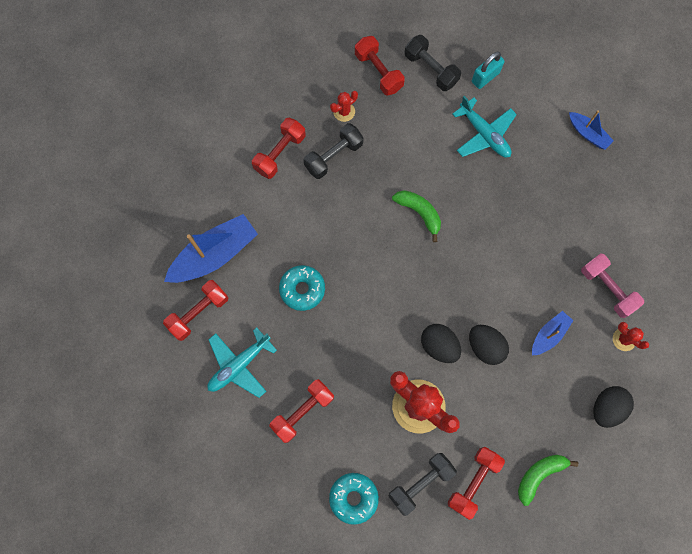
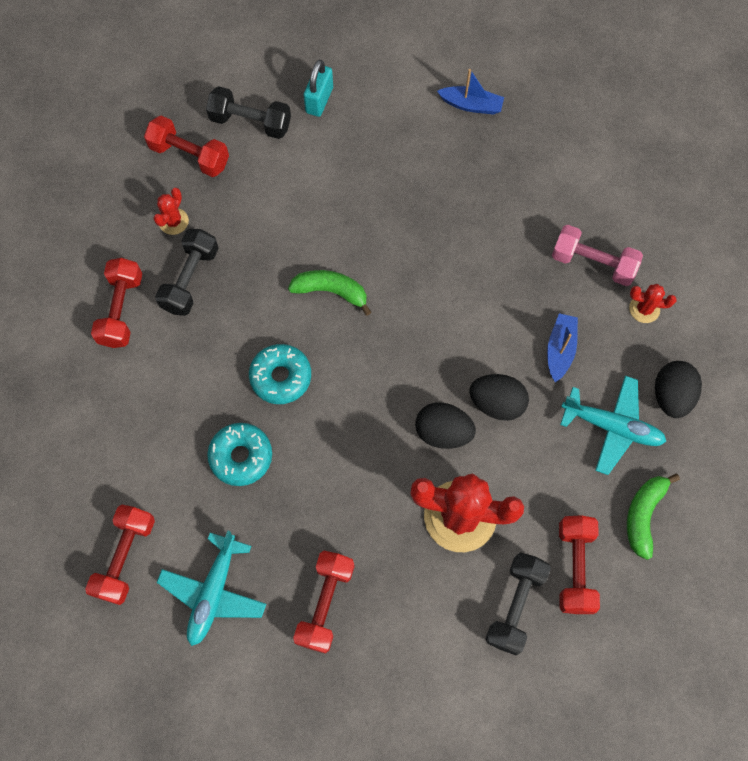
camera: 30 degrees left, 5 degrees down
(215, 254) = (106, 474): blue boat -> none
(353, 497) = (446, 671): turquoise donut -> turquoise donut (281, 377)
(484, 134) = (355, 164): turquoise plane -> turquoise plane (612, 427)

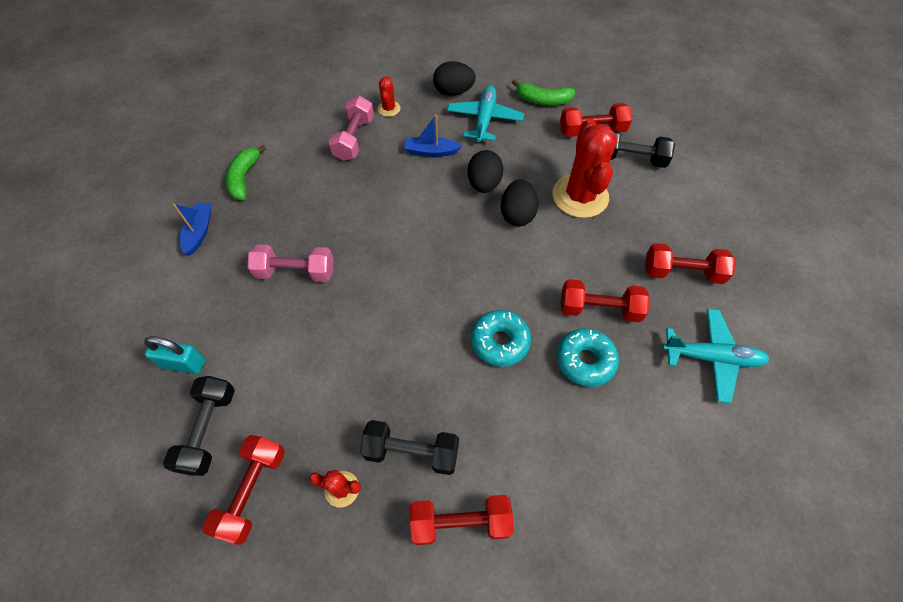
camera: 100 degrees left, 10 degrees down
(125, 557) = (716, 444): red dumbbell -> red dumbbell (599, 309)
(331, 291) = (405, 314): green banana -> green banana (244, 178)
(403, 193) = (296, 272): none -> pink dumbbell

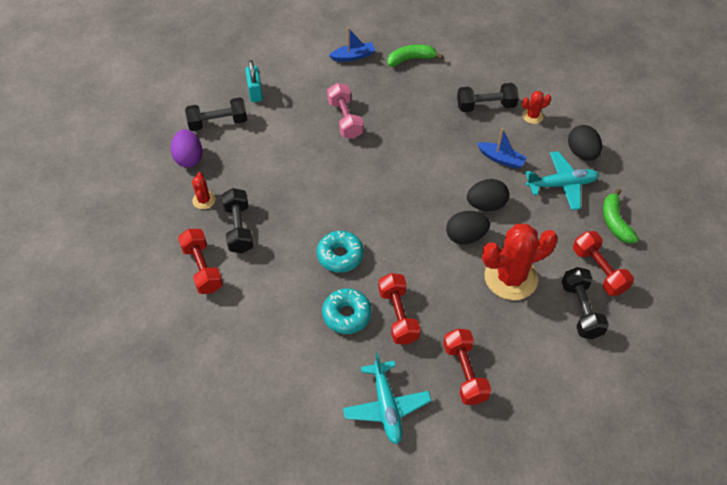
camera: 70 degrees right, 5 degrees down
(252, 491) = (189, 158): red dumbbell -> purple egg
(354, 139) = (486, 106): pink dumbbell -> black dumbbell
(431, 151) = (501, 159): blue boat -> blue boat turned 135 degrees clockwise

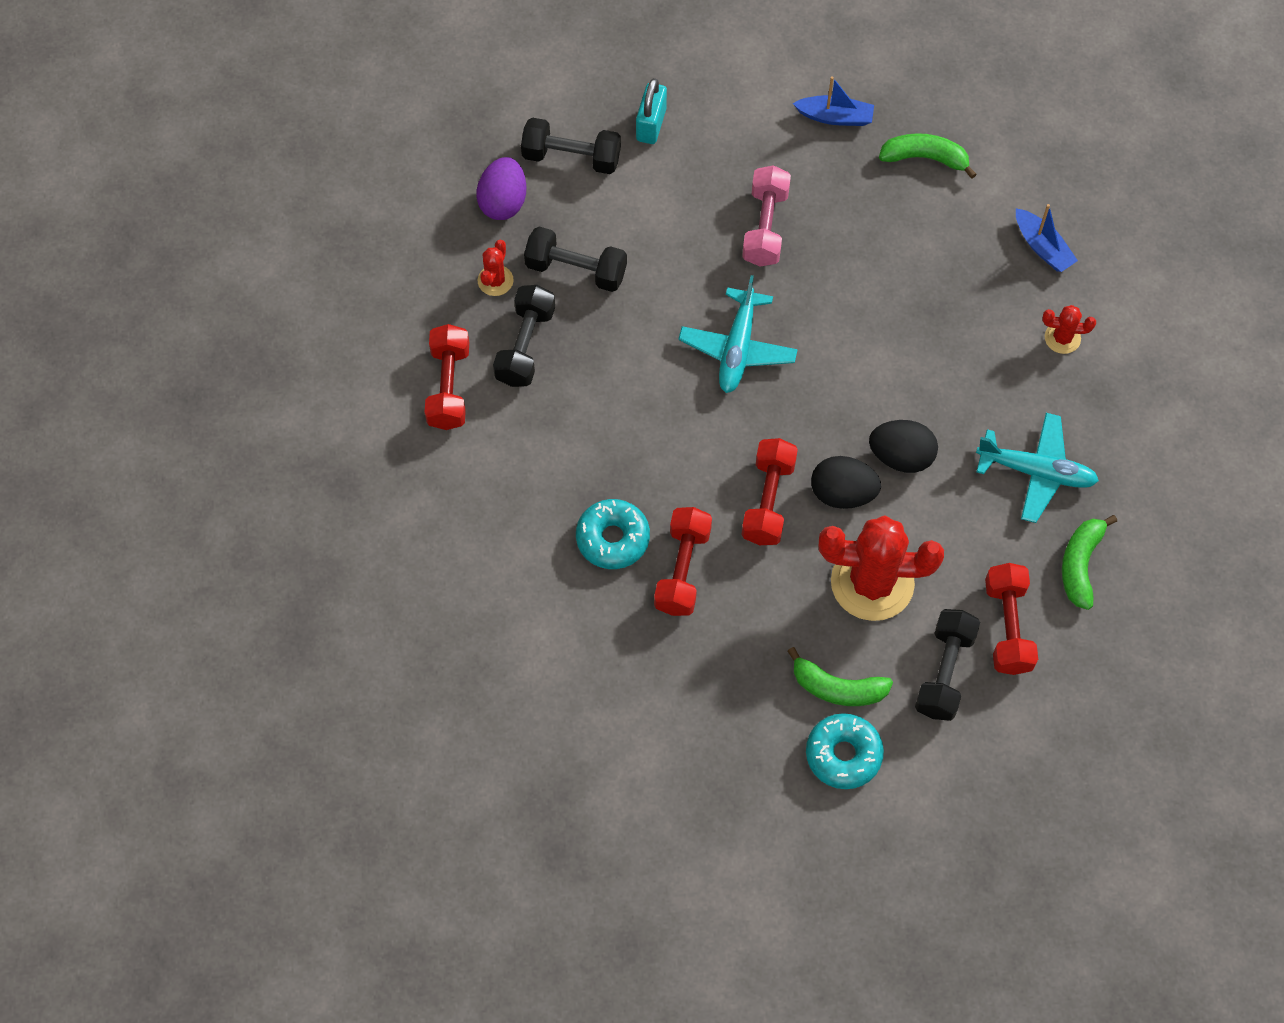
camera: 25 degrees right, 10 degrees up
(340, 255) = (647, 447): turquoise donut -> turquoise donut (843, 755)
(386, 406) = (602, 686): turquoise plane -> turquoise plane (737, 348)
(465, 373) = (730, 688): red dumbbell -> red dumbbell (768, 501)
(486, 106) = (997, 291): black dumbbell -> black dumbbell (576, 270)
(501, 159) = (968, 391): blue boat -> blue boat (1042, 247)
(527, 345) = (837, 688): none -> green banana
(581, 153) = (1101, 432): black egg -> none

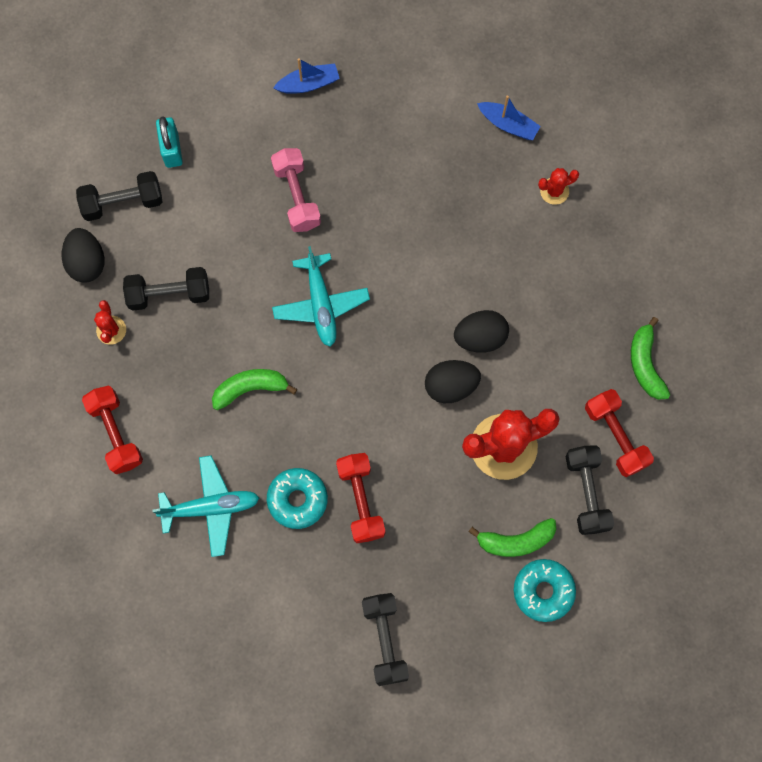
camera: 25 degrees left, 10 degrees up
(503, 202) = (87, 262): purple egg -> black egg
(525, 346) = (159, 373): black dumbbell -> black dumbbell (385, 640)
(768, 501) = (399, 416): red dumbbell -> none
(925, 158) = (390, 89): green banana -> green banana (250, 388)
(1036, 472) = (582, 305): turquoise plane -> turquoise plane (211, 507)

